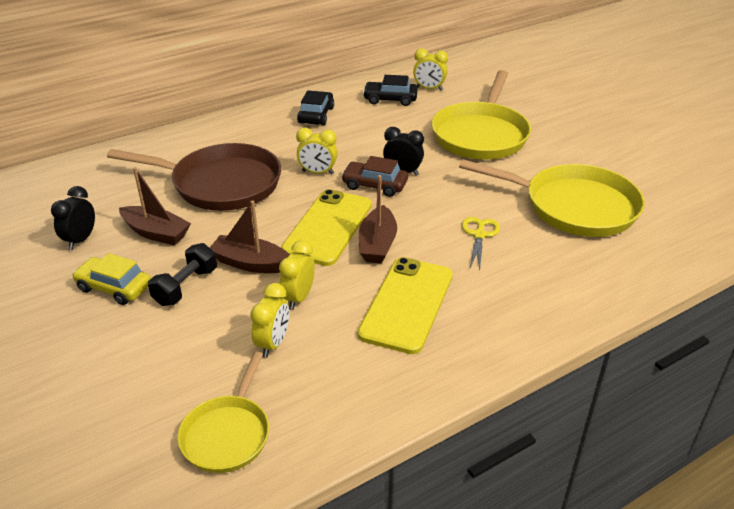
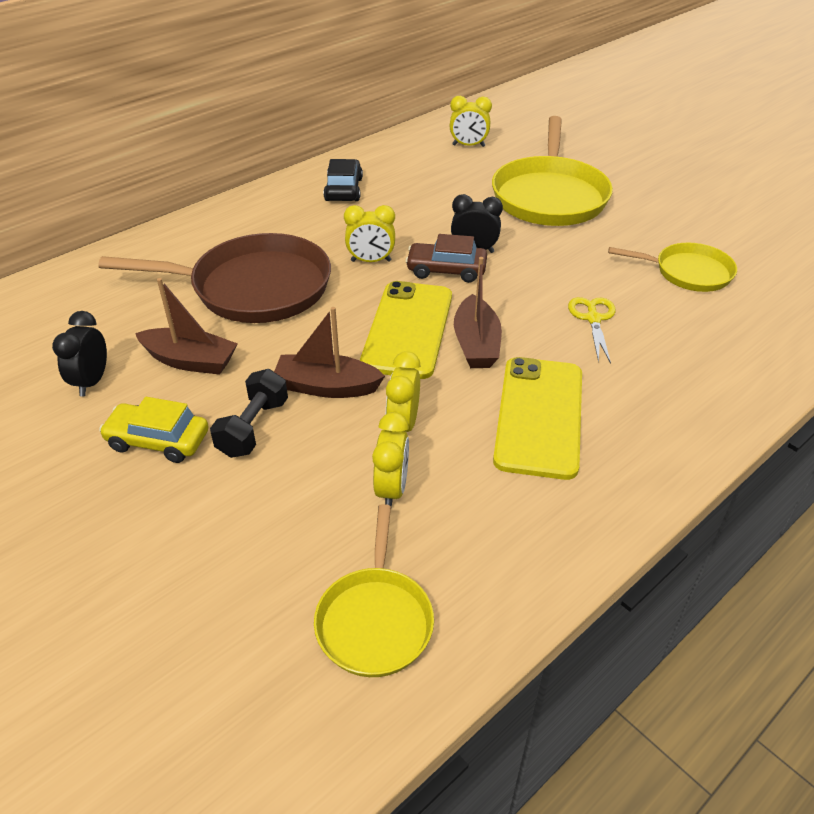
camera: 10 degrees left, 5 degrees up
(390, 99) = (427, 162): black car -> none
(573, 206) = (688, 272): yellow pan -> yellow pan, size x0.57

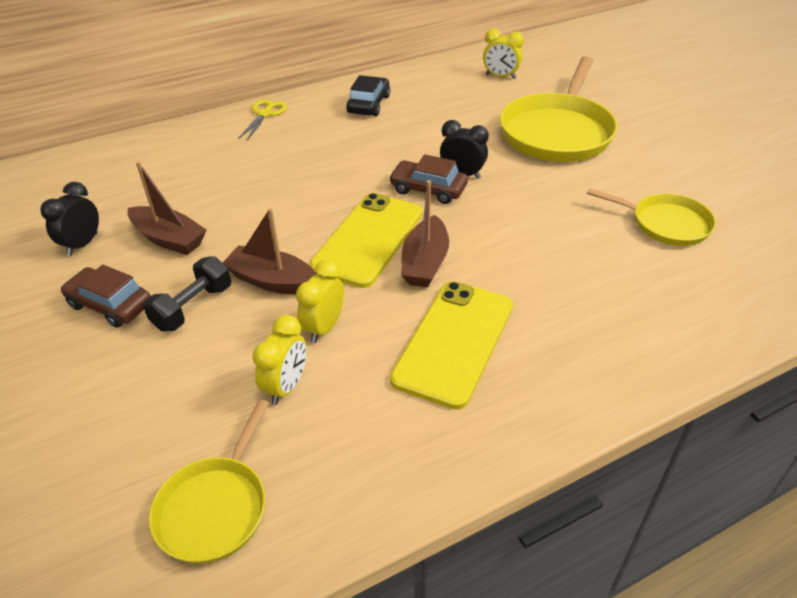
camera: 15 degrees right, 0 degrees up
(158, 440) = (110, 305): yellow car -> brown car
(253, 288) = (251, 182): brown pan -> none
(371, 261) = (363, 172): yellow clock -> none
(593, 319) = (548, 255): yellow scissors -> yellow scissors (265, 114)

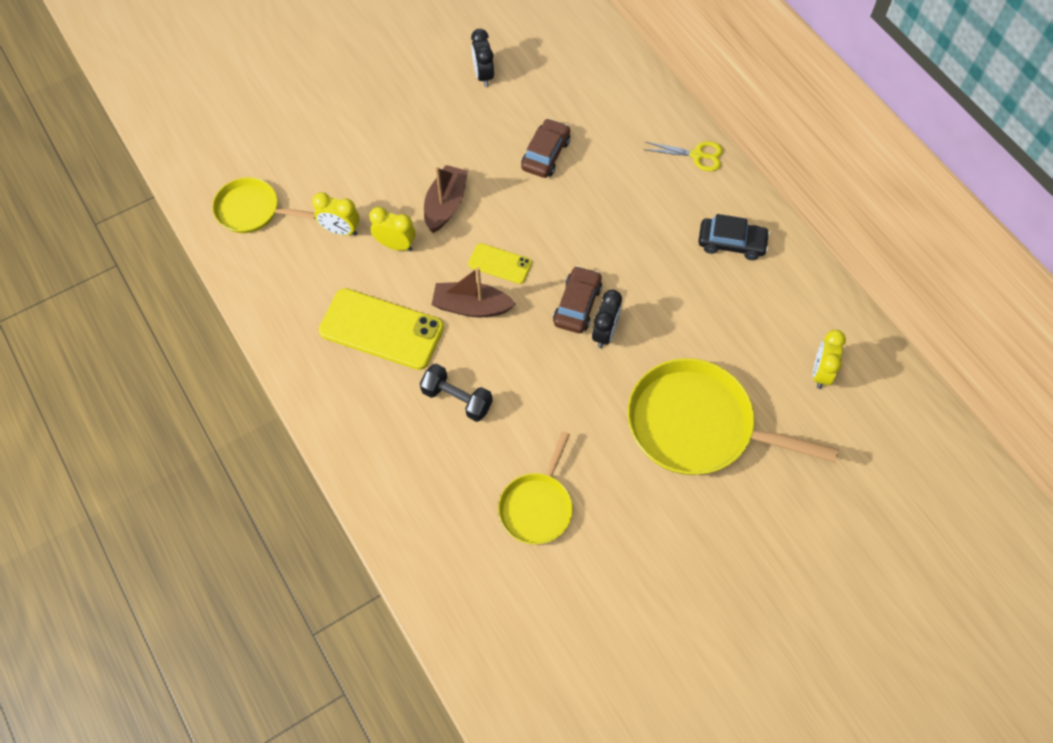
camera: 85 degrees right, 20 degrees up
(82, 244) = (483, 75): black clock -> black clock turned 120 degrees counterclockwise
(110, 305) = (417, 112): brown car -> brown car (545, 154)
(169, 239) = (493, 127): brown boat -> none
(193, 307) = (415, 161): black dumbbell -> black dumbbell (457, 399)
(368, 239) = (500, 264): yellow phone -> yellow phone, size x0.53

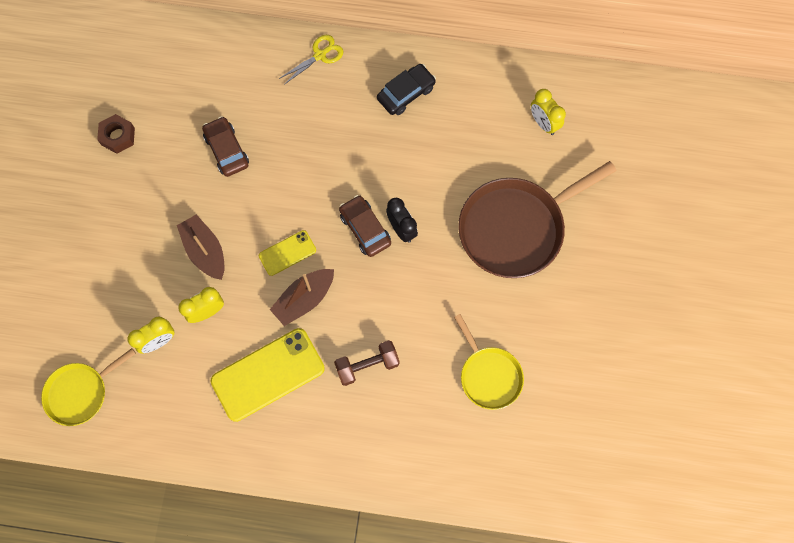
camera: 50 degrees left, 10 degrees up
(457, 399) = (367, 365): black dumbbell -> brown dumbbell
(483, 75) = (118, 136): black clock -> brown nut
(697, 425) = (516, 228): yellow pan -> brown pan

